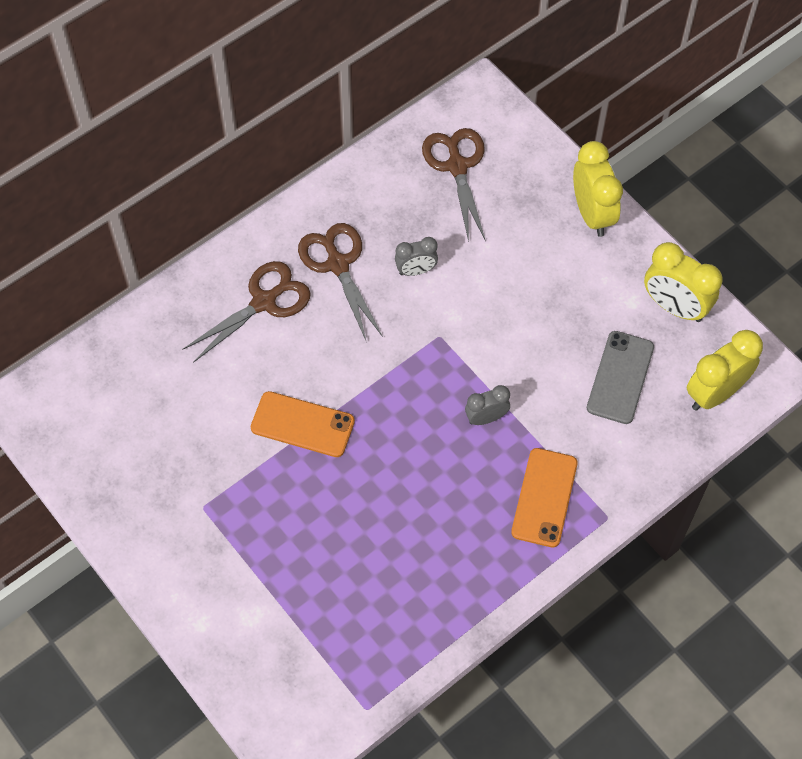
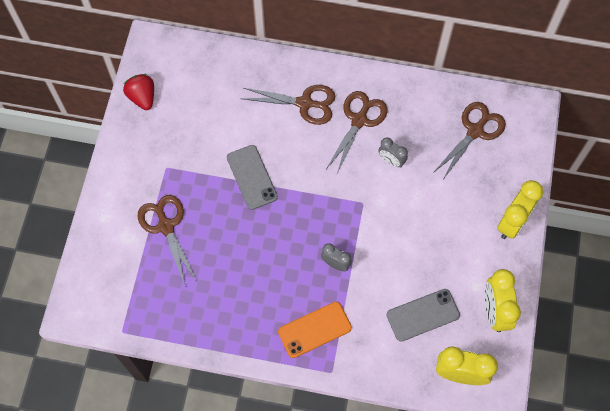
camera: 50 degrees right, 5 degrees up
(85, 466) = (142, 97): none -> red strawberry
(278, 562) = (166, 226): none -> brown scissors
(302, 425) = (251, 177): orange phone -> grey phone

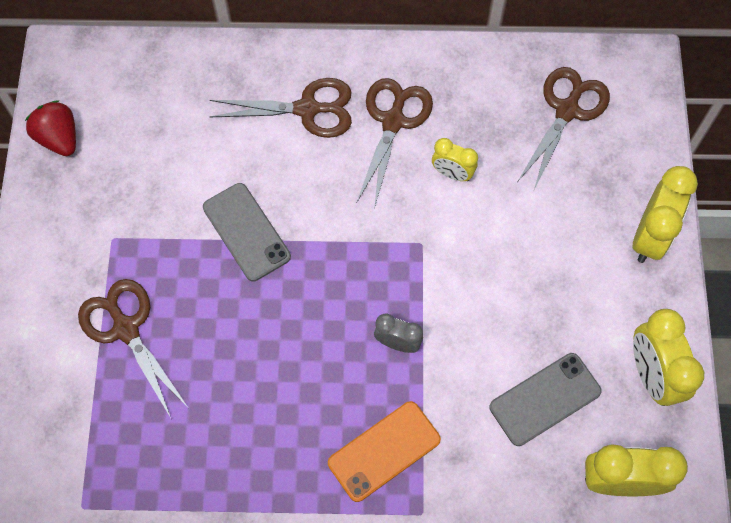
camera: 10 degrees left, 0 degrees up
(391, 161) = (452, 173): grey clock -> yellow clock

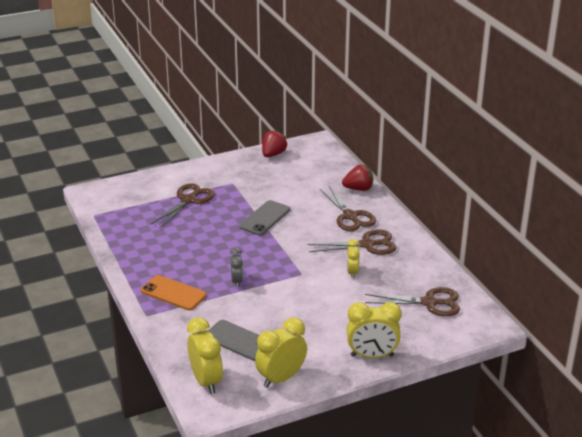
camera: 65 degrees right, 35 degrees down
(238, 63) = (358, 189): none -> red strawberry

